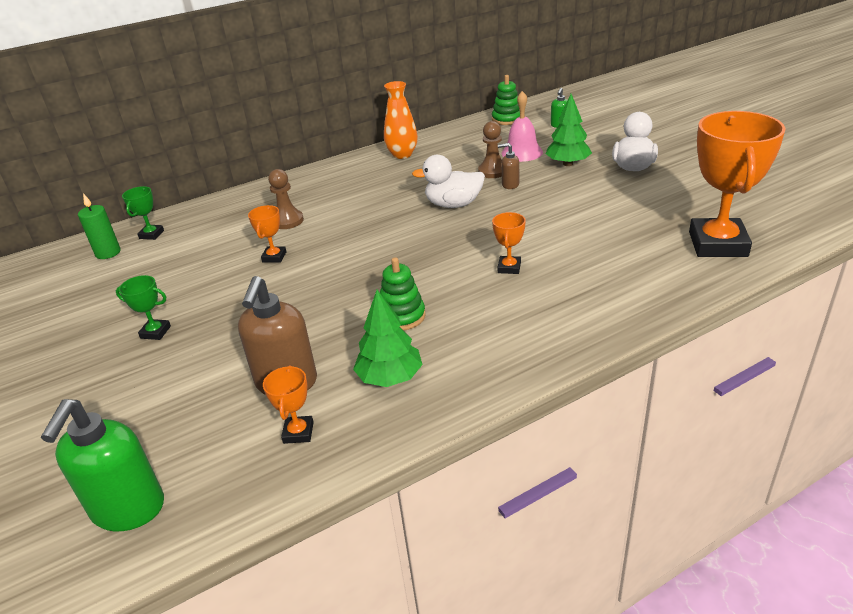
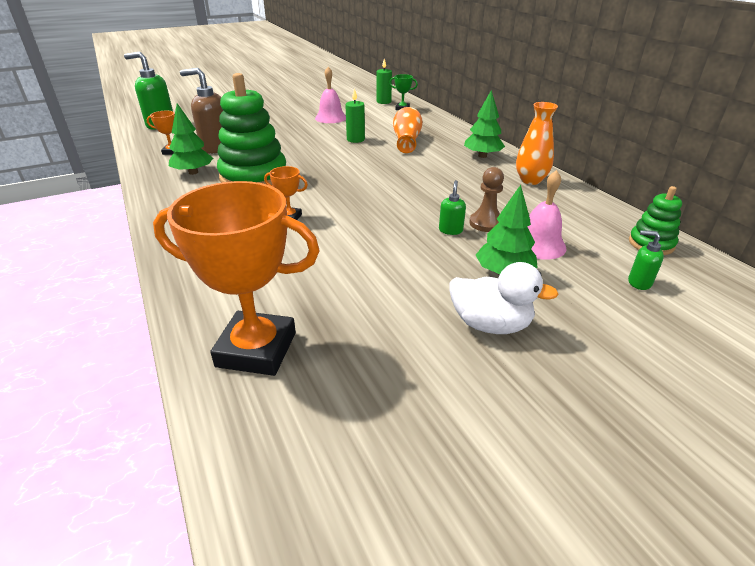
camera: 90 degrees right, 0 degrees up
(155, 332) = (290, 118): green trophy -> none
(169, 291) = (331, 118): none -> pink bell
(274, 257) = (355, 139): orange trophy -> green candle
(287, 221) = (407, 141): brown pawn -> orange vase
(340, 176) = (482, 156): none -> green tree
(402, 316) = (254, 176): green stacking toy -> green stacking toy, size x1.99
(453, 204) = (414, 200): white duck -> none
(510, 185) = (450, 230): brown soap dispenser -> green soap dispenser

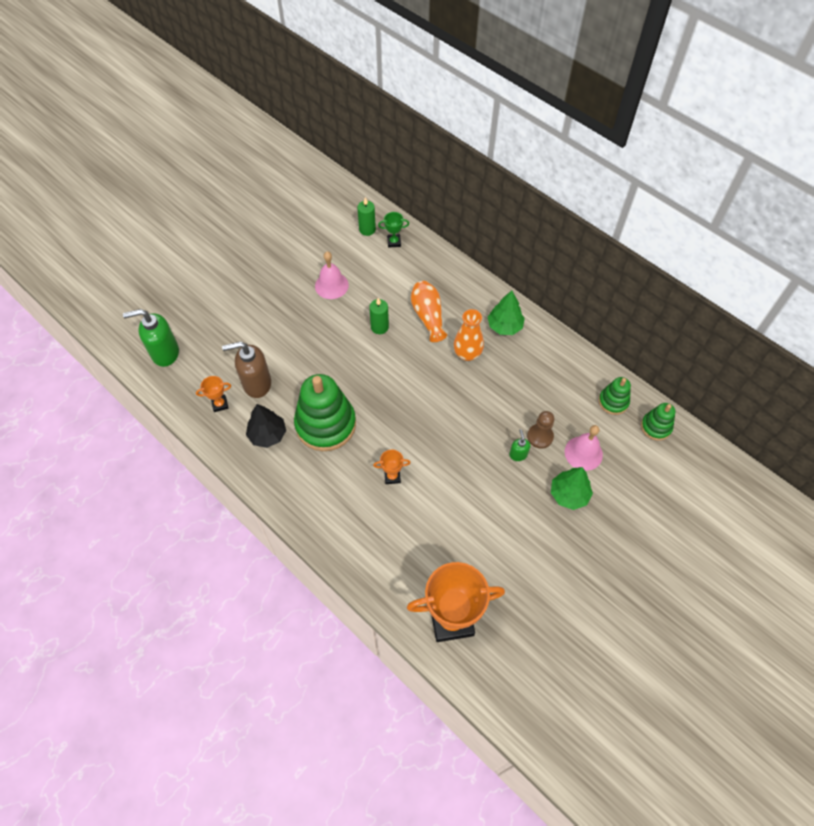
camera: 20 degrees left, 25 degrees up
(193, 172) = (267, 435): green tree -> black tree
(490, 324) = (575, 550): white duck -> none
(530, 180) = (555, 359): orange vase -> orange vase (467, 354)
(594, 216) = (613, 402): none -> green stacking toy
(639, 282) = (653, 476): green soap dispenser -> none

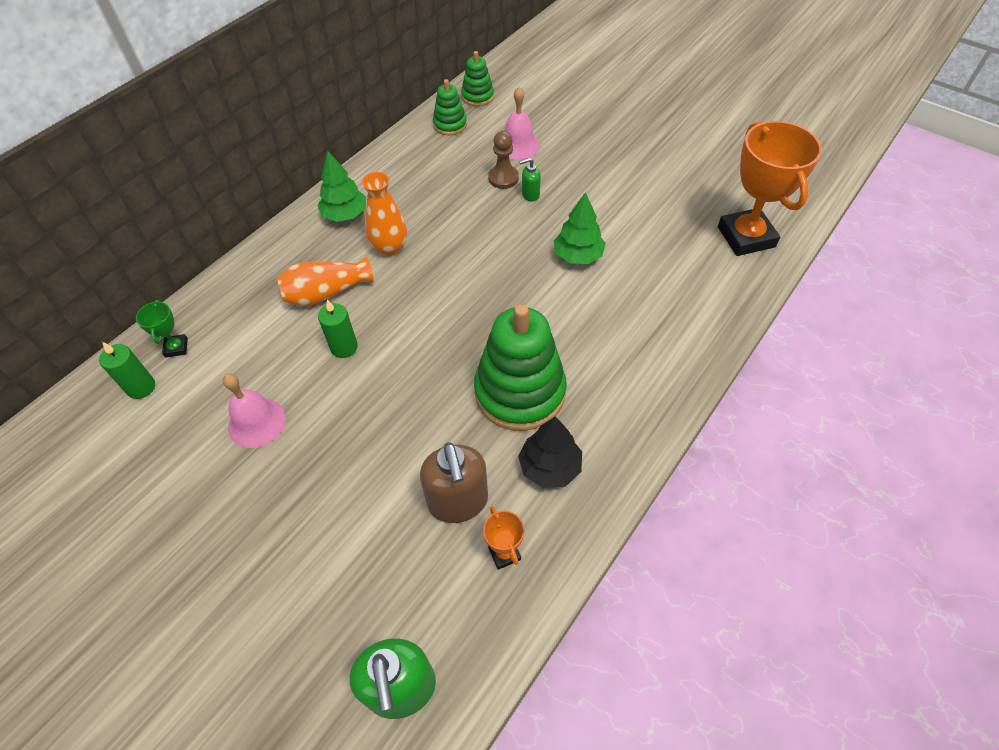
camera: 95 degrees left, 5 degrees down
(392, 476) = (585, 306): orange trophy -> none
(569, 494) = (571, 155): green tree -> green tree (578, 256)

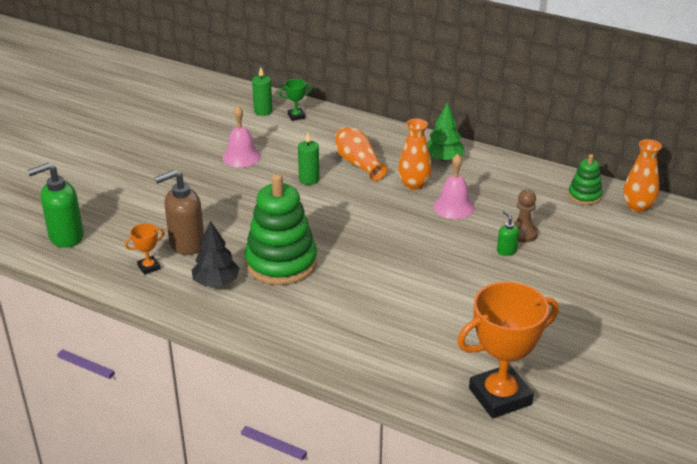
camera: 80 degrees right, 20 degrees down
(477, 96) = (637, 207): green stacking toy -> orange vase
(518, 145) = (574, 238): pink bell -> pink bell (453, 207)
(578, 256) = (436, 284): green tree -> none

